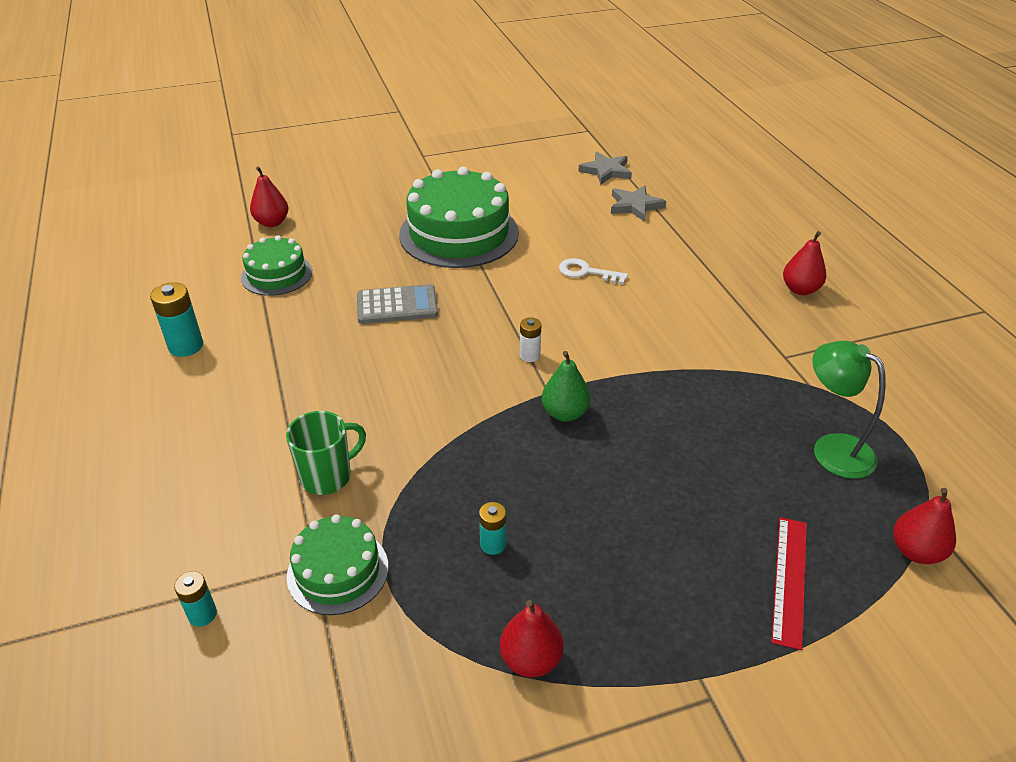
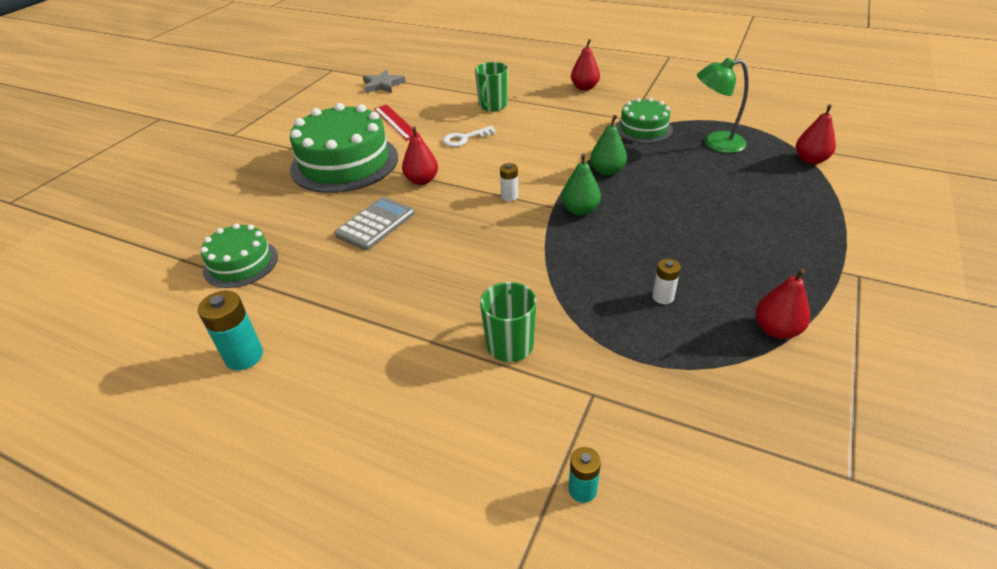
camera: 45 degrees left, 0 degrees up
(272, 222) = (171, 236): red pear -> red pear (422, 180)
(338, 571) = (613, 384): green cake -> green cake (643, 129)
(493, 544) = (663, 297): turquoise battery -> white battery
(635, 206) = (432, 93): grey star -> none
(657, 395) = (607, 171): none -> green pear
(668, 253) = (492, 106): none -> green mug
(790, 580) = (796, 205): red ruler -> red ruler (396, 122)

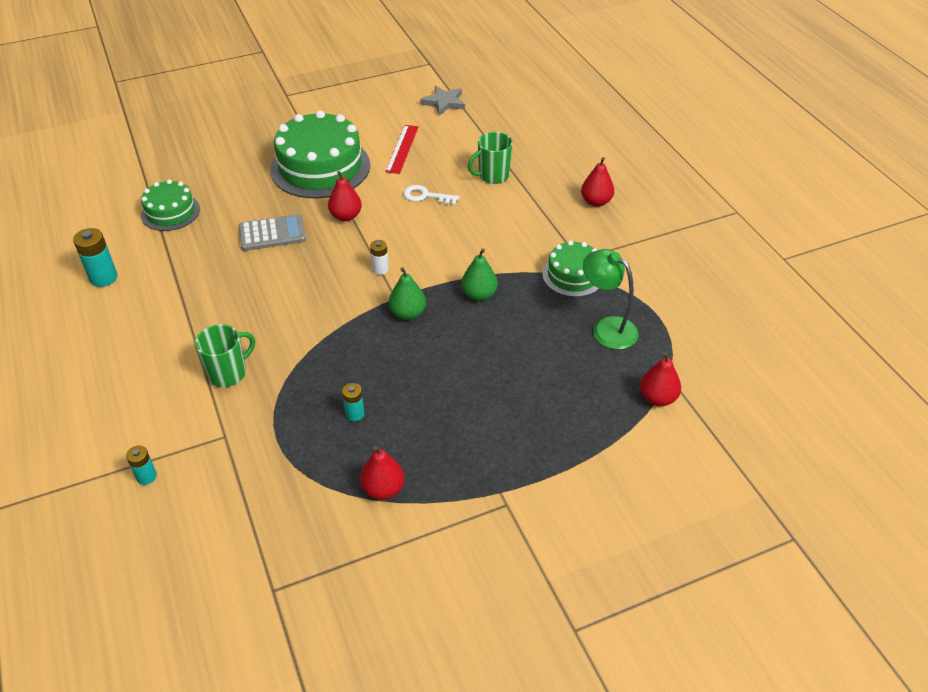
camera: 40 degrees right, 5 degrees up
(663, 297) = (355, 414): white battery -> turquoise battery

